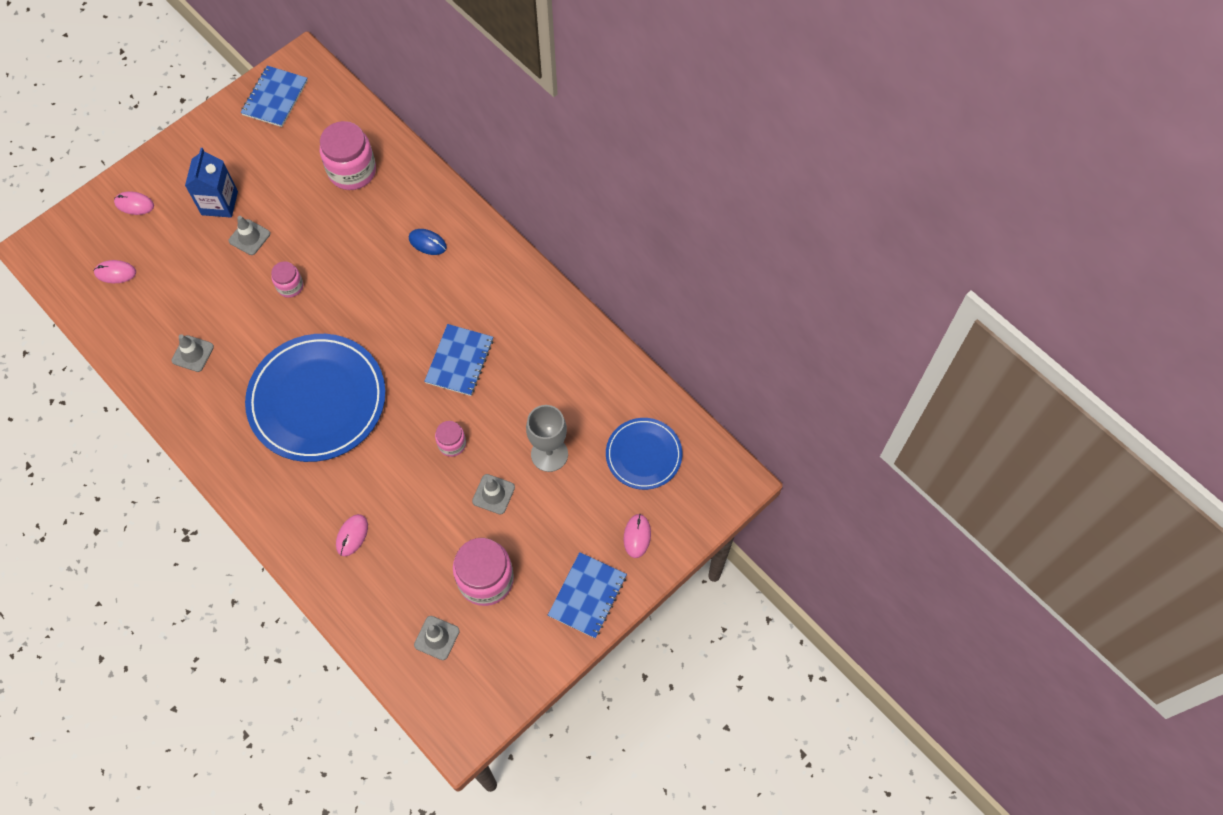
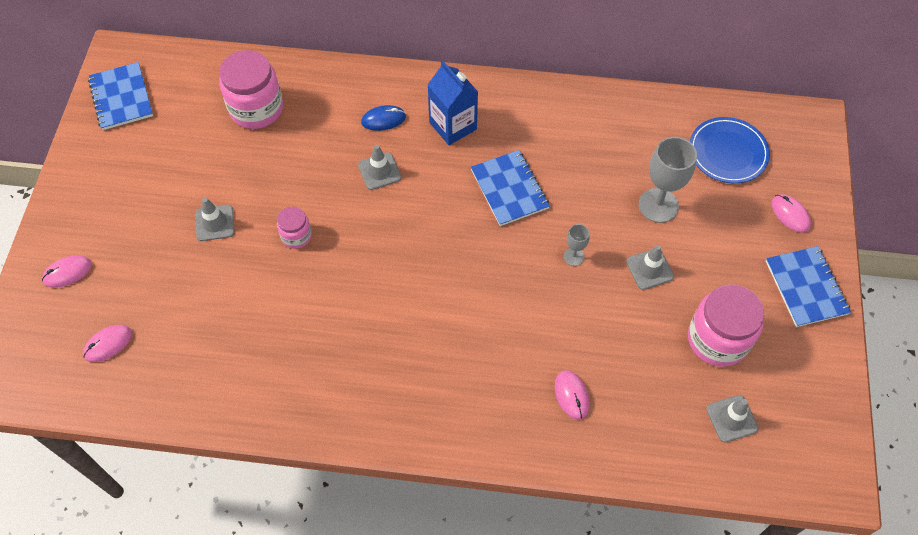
camera: 40 degrees left, 5 degrees down
(193, 353) = (261, 357): grey traffic cone -> grey traffic cone (379, 171)
(219, 203) = (155, 215): blue carton -> blue carton (453, 126)
(317, 400) = (420, 309): blue plate -> none
(452, 444) = (574, 256): pink jar -> grey goblet

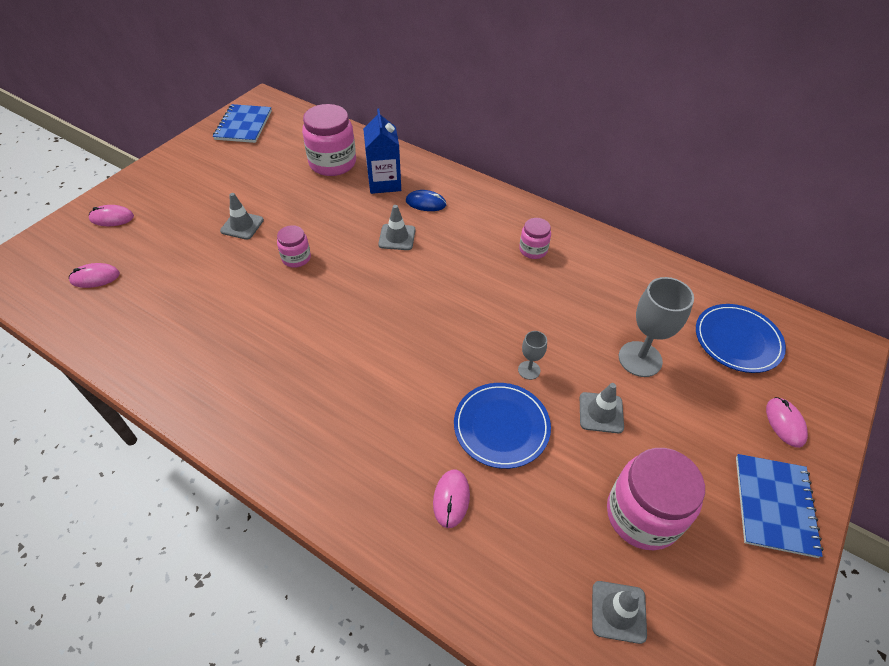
camera: 25 degrees right, 10 degrees down
(453, 126) = (481, 227): blue carton -> blue carton (384, 183)
(509, 189) = (500, 291): blue notebook -> none
(515, 132) = (533, 250): none -> pink jar
(578, 317) = (501, 426): none -> blue plate

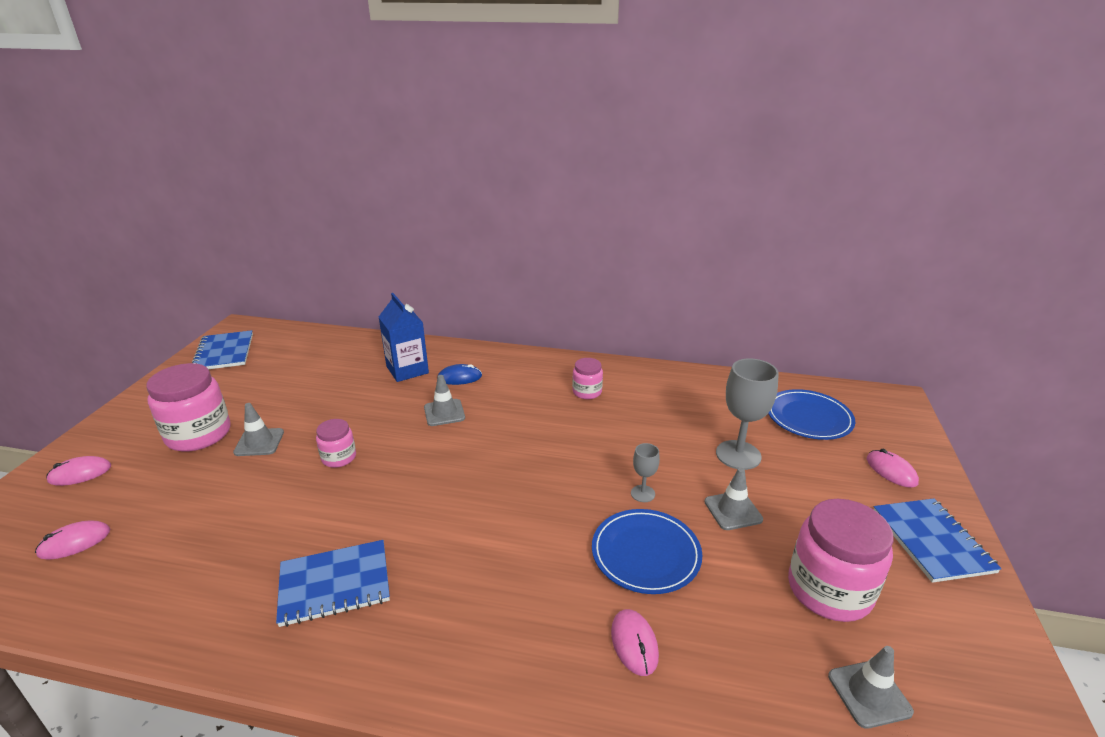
camera: 20 degrees left, 20 degrees down
(254, 371) = (334, 584): none -> blue notebook
(332, 163) = (342, 365): pink jar -> pink jar (198, 434)

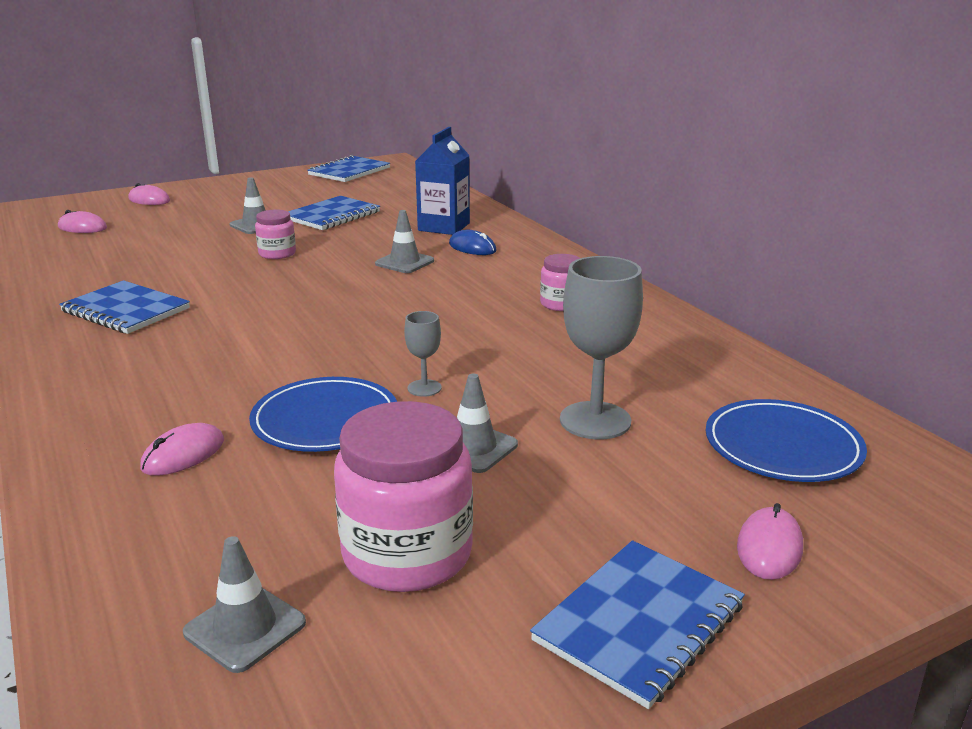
camera: 50 degrees right, 5 degrees down
(198, 434) = (237, 207): pink jar -> none
(304, 401) = (332, 215): none -> blue notebook

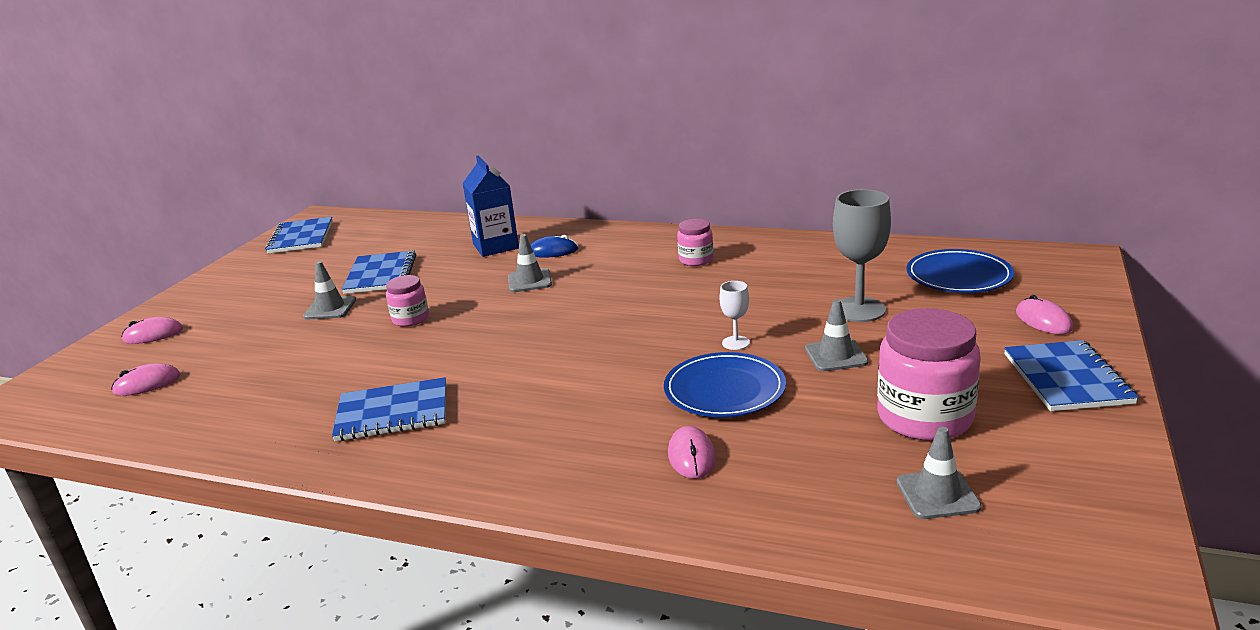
camera: 40 degrees left, 0 degrees up
(424, 388) = (736, 343): grey goblet -> white goblet

